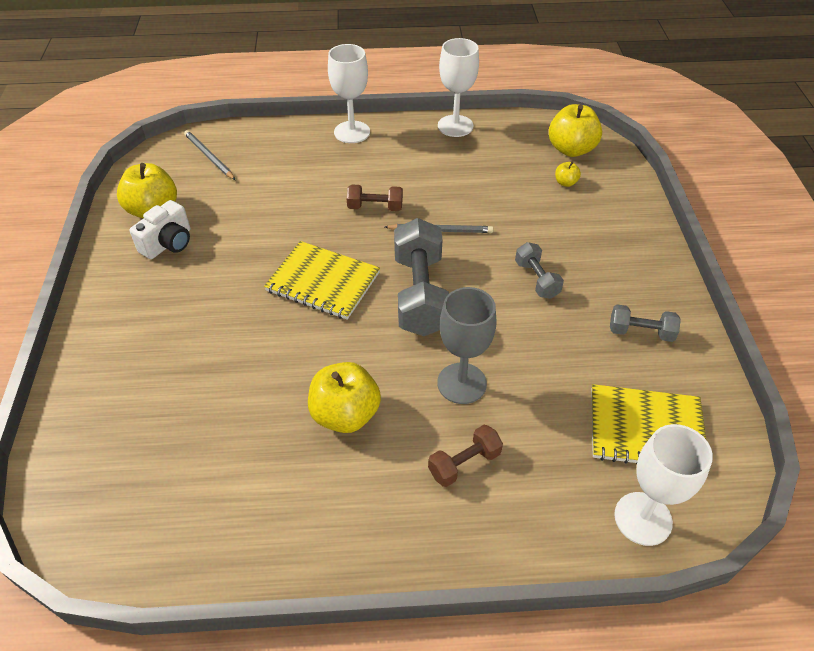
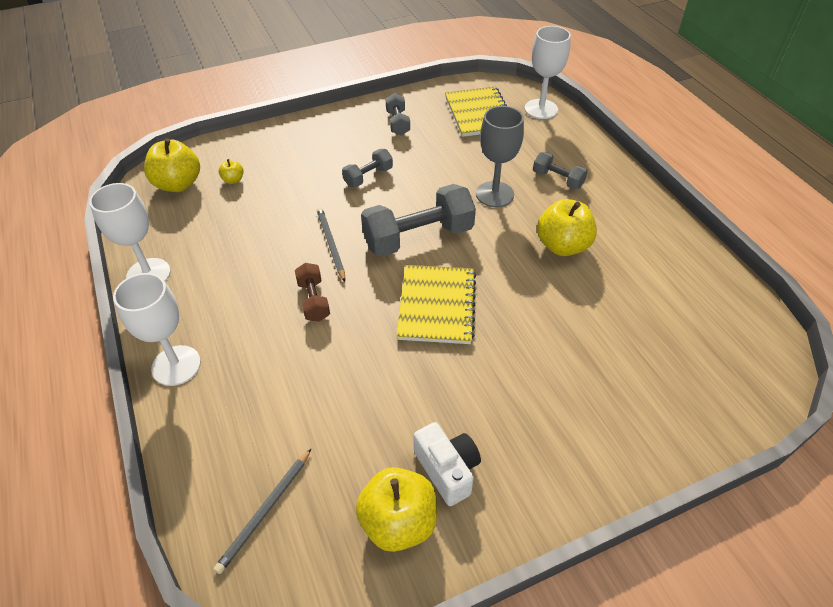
camera: 110 degrees left, 0 degrees up
(168, 243) = (447, 470): white camera -> white camera turned 45 degrees clockwise
(464, 463) = (557, 179): brown dumbbell -> grey dumbbell

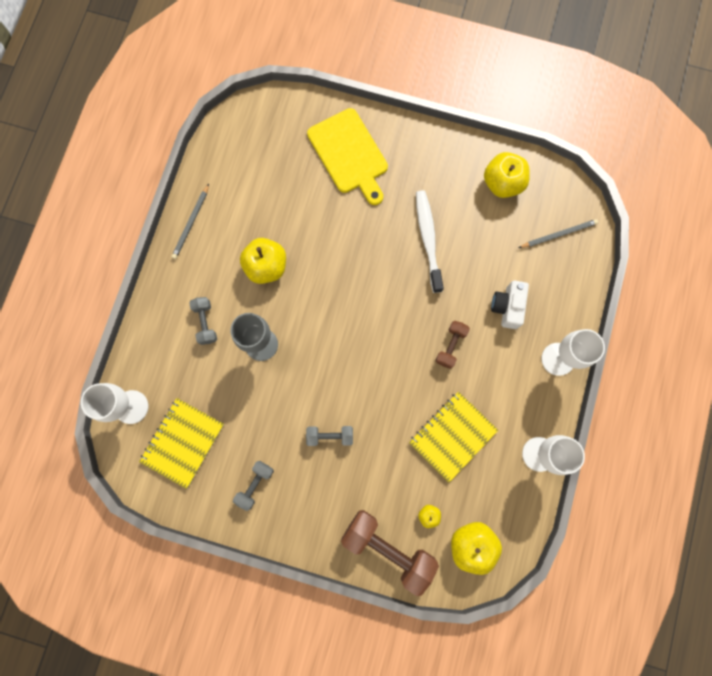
camera: 140 degrees left, 30 degrees up
(253, 147) = (388, 548): none -> brown dumbbell
(331, 244) = (406, 387): grey pencil -> grey pencil (191, 223)
(418, 237) = (346, 347): grey dumbbell -> none
(432, 381) = (428, 239): none -> white toothbrush
(437, 305) = (383, 284): yellow notebook -> yellow notebook (452, 436)
(447, 470) = (461, 188): white camera -> white camera (507, 307)
(617, 405) = (349, 154): none -> yellow cutting board

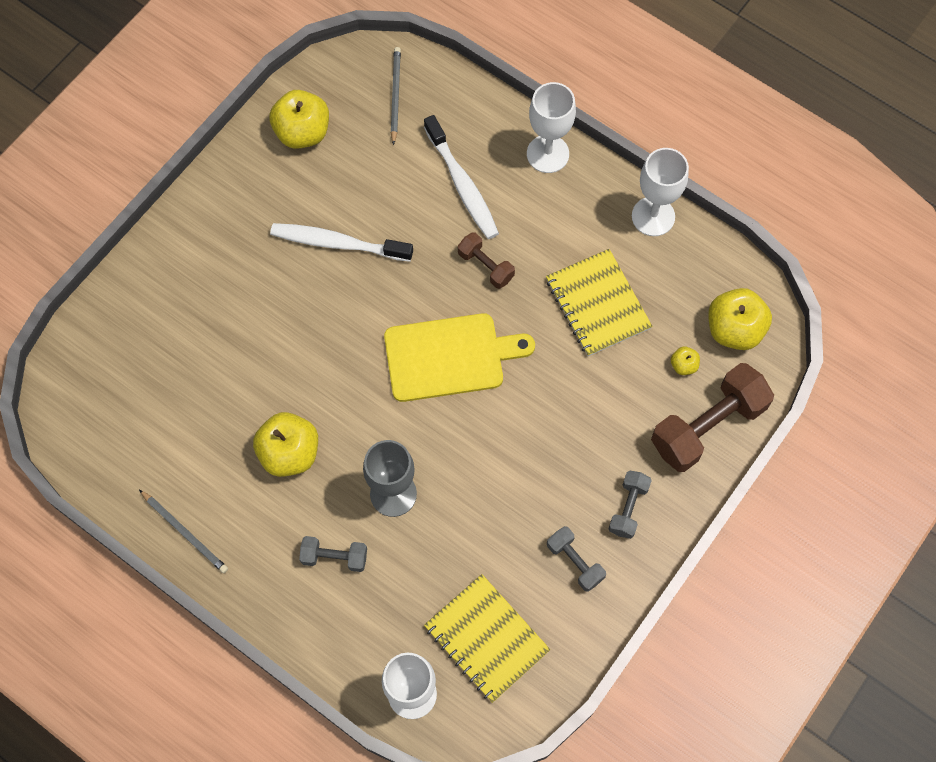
camera: 70 degrees left, 10 degrees down
(330, 436) = (545, 448): grey dumbbell -> grey dumbbell (628, 508)
(349, 154) = (180, 297): yellow cutting board -> yellow cutting board (449, 357)
(507, 307) = (462, 185): white camera -> white toothbrush

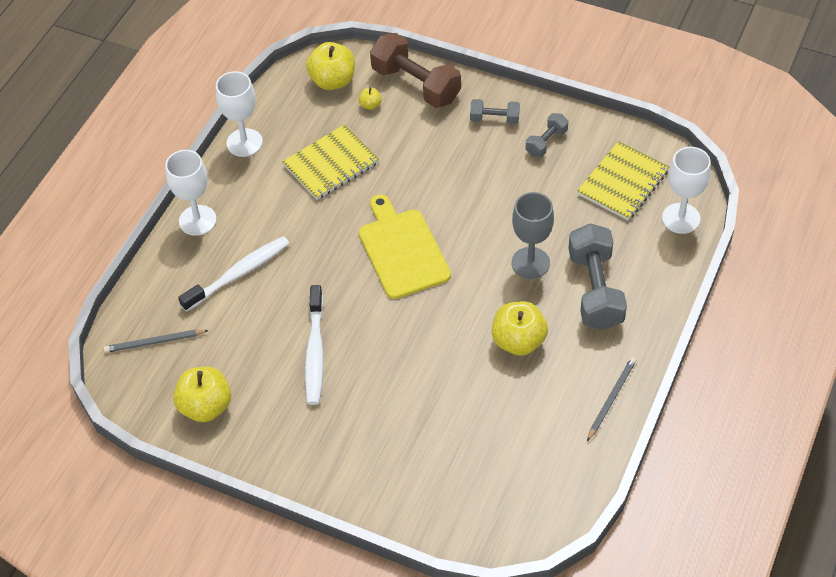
camera: 100 degrees left, 15 degrees down
(334, 557) = (595, 290): grey dumbbell -> grey dumbbell, size x1.93
(485, 266) = (313, 242): brown dumbbell -> none

